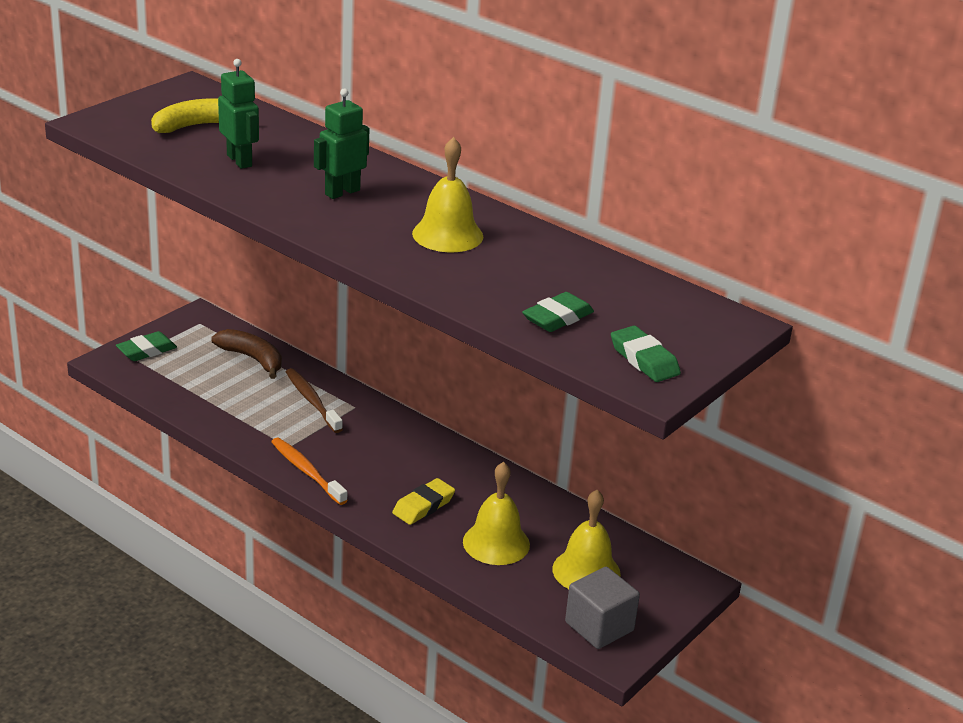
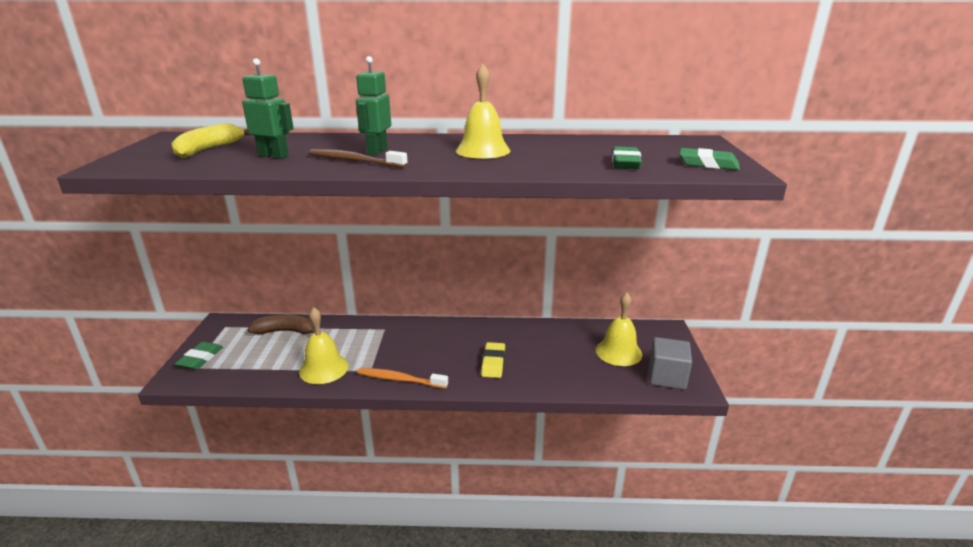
camera: 35 degrees left, 5 degrees down
(312, 401) = (354, 338): brown toothbrush -> brown toothbrush (354, 161)
(496, 543) = (557, 362): yellow bell -> yellow bell (324, 368)

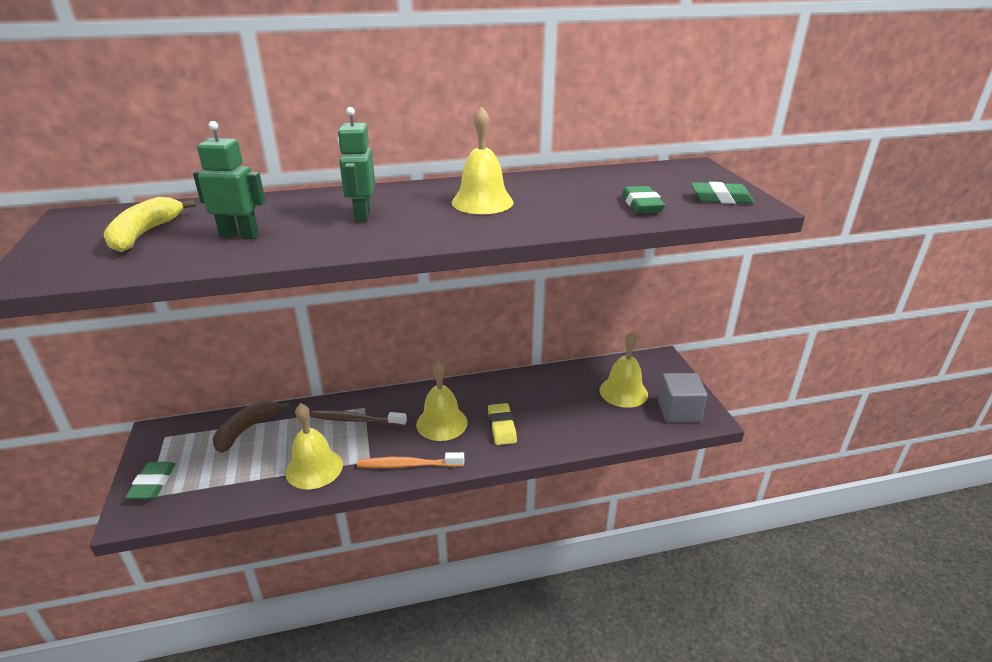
camera: 15 degrees left, 5 degrees up
(286, 331) = (246, 430): brown banana -> brown banana turned 45 degrees counterclockwise
(354, 161) = (346, 233): brown toothbrush -> brown toothbrush (356, 420)
(442, 351) = (441, 423): none -> yellow bell

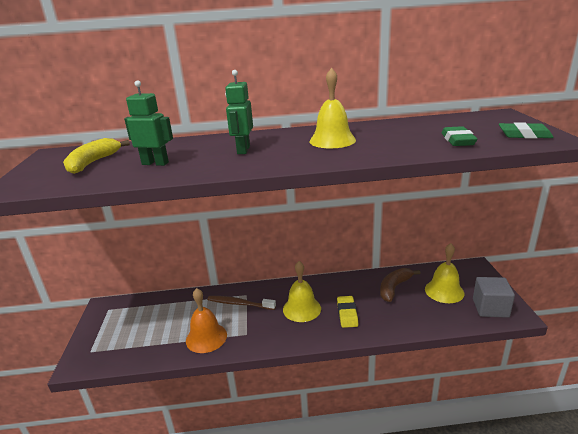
camera: 10 degrees right, 5 degrees down
(152, 484) = (95, 342): green eraser -> none
(246, 430) = (163, 307): brown banana -> brown banana (394, 288)
(314, 468) = (206, 337): yellow bell -> orange bell
(408, 465) = (274, 339): orange toothbrush -> none

